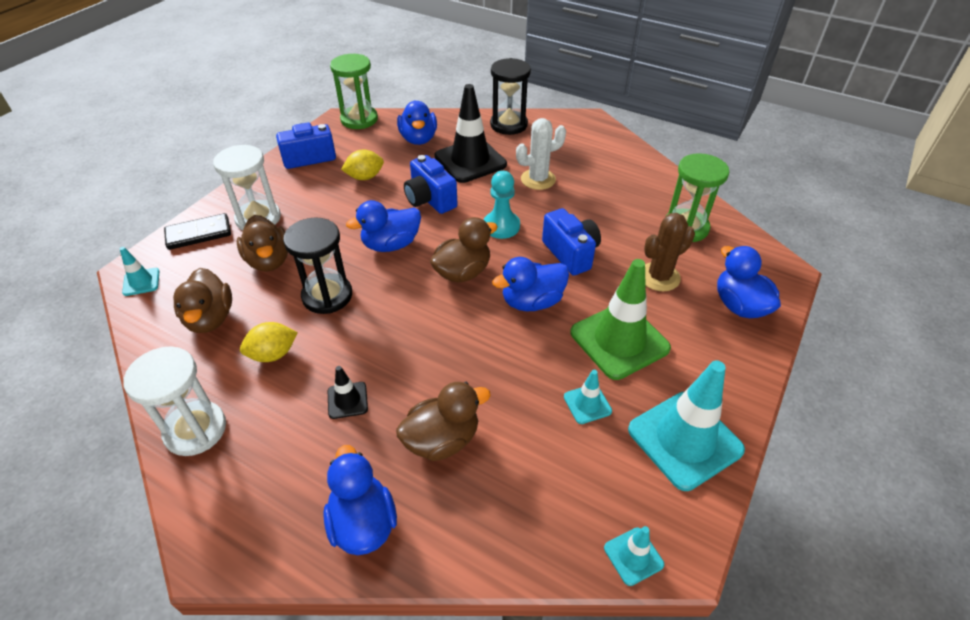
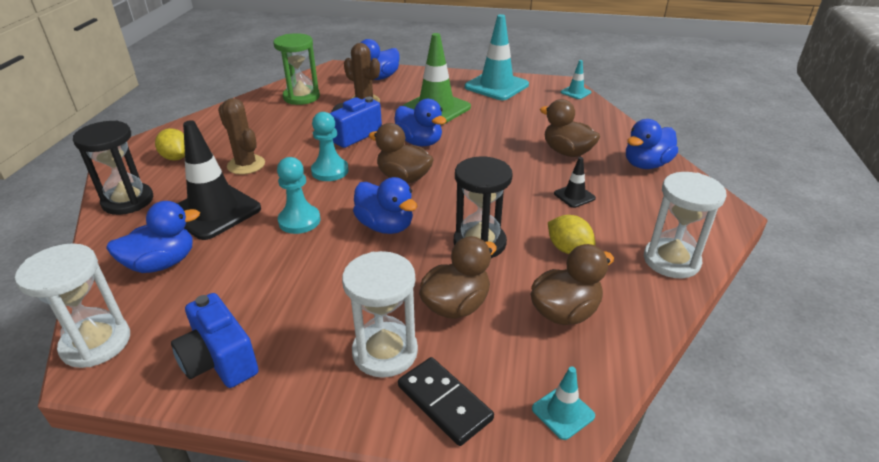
camera: 110 degrees left, 10 degrees down
(359, 119) = (96, 343): green hourglass -> white hourglass
(365, 177) = (264, 283): yellow lemon -> yellow lemon (176, 158)
(430, 200) = (299, 221): blue camera -> turquoise pawn
(538, 179) = (246, 165): white cactus -> brown cactus
(587, 404) = (496, 112): turquoise traffic cone -> none

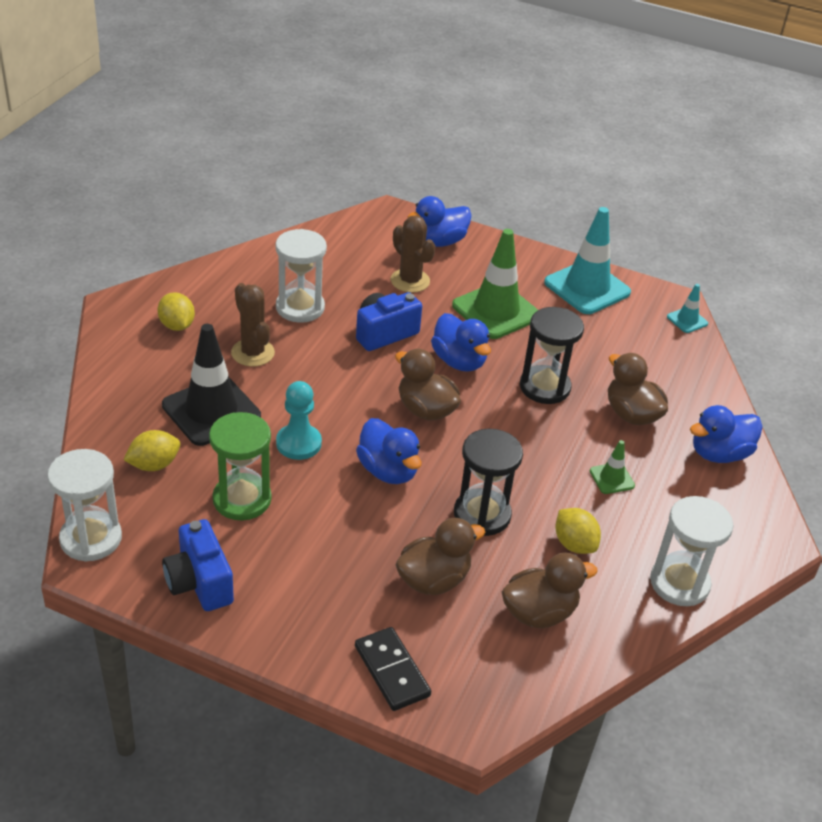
camera: 10 degrees right, 5 degrees up
(128, 201) = (122, 377): black hourglass -> black hourglass (544, 387)
(162, 263) = (154, 465): blue duck -> yellow lemon
(301, 97) = (334, 257): green hourglass -> green hourglass (242, 499)
(330, 171) = (345, 382): turquoise pawn -> none
(385, 352) = (351, 611): white hourglass -> white hourglass (300, 308)
(563, 412) = (495, 706): turquoise traffic cone -> none
(574, 196) = (612, 478): black traffic cone -> green traffic cone

